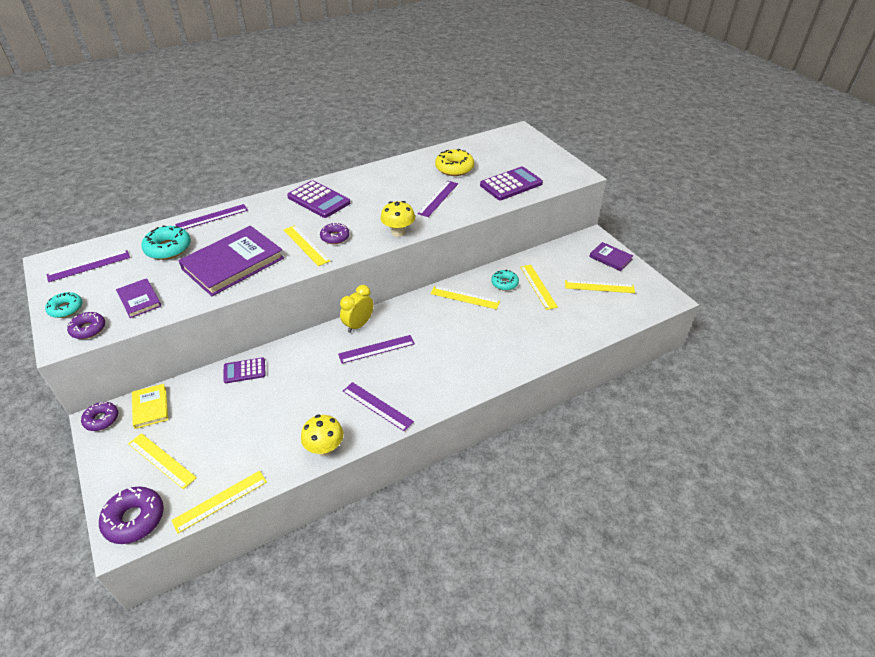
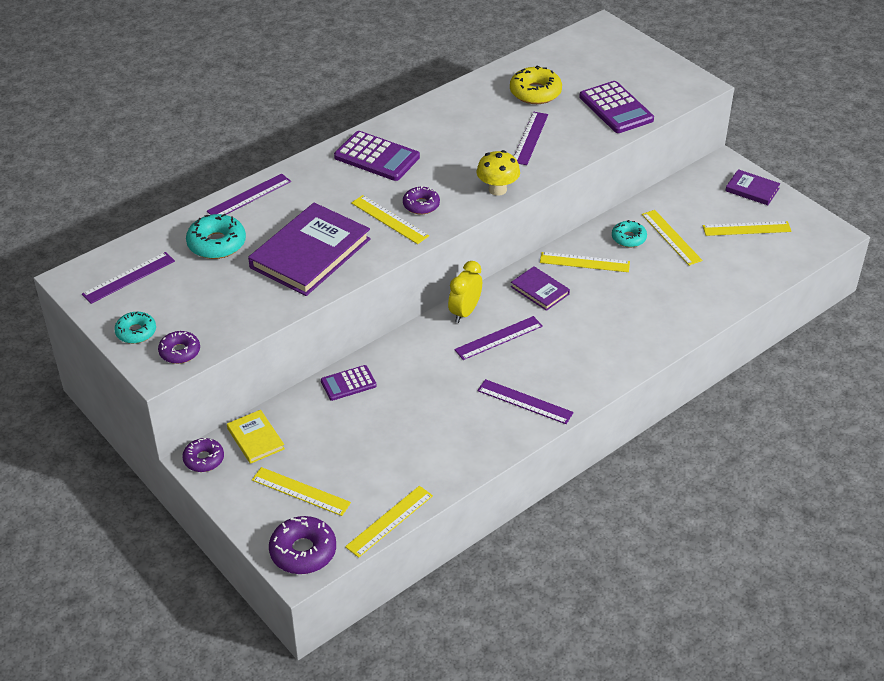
camera: 10 degrees left, 0 degrees up
(139, 300) = (220, 311): purple book -> purple book (540, 290)
(325, 448) = (483, 453): yellow mushroom -> none
(511, 184) = (616, 108): purple calculator -> purple calculator turned 105 degrees clockwise

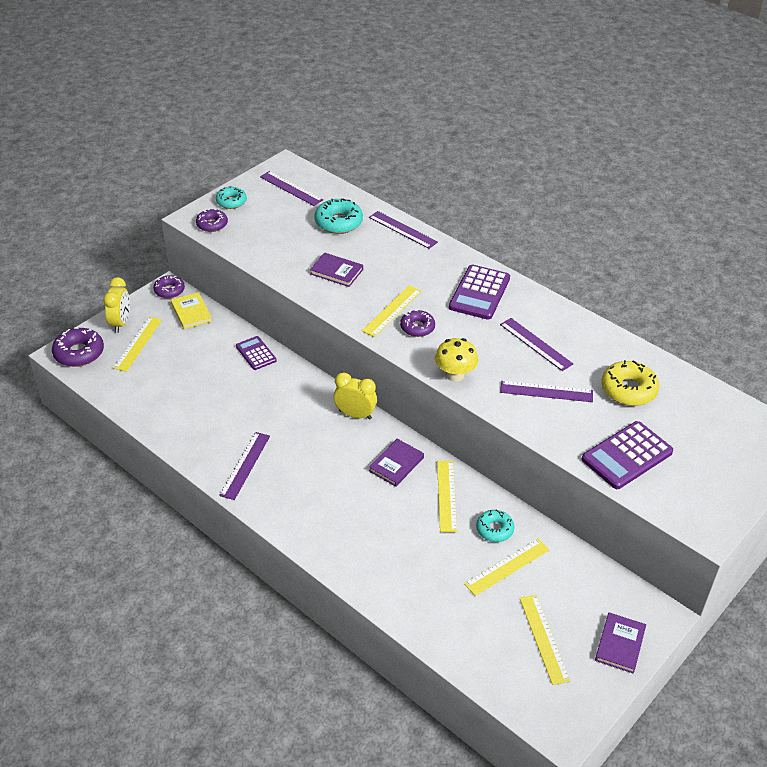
camera: 80 degrees right, 0 degrees up
(255, 439) = (191, 312): yellow book -> yellow book turned 75 degrees counterclockwise
(255, 509) = (120, 323): none -> yellow clock
(310, 253) = (336, 272): purple book -> purple book, size x0.50
(389, 521) = (107, 395): yellow ruler -> none
(498, 338) = (325, 440): purple ruler -> purple ruler (536, 344)

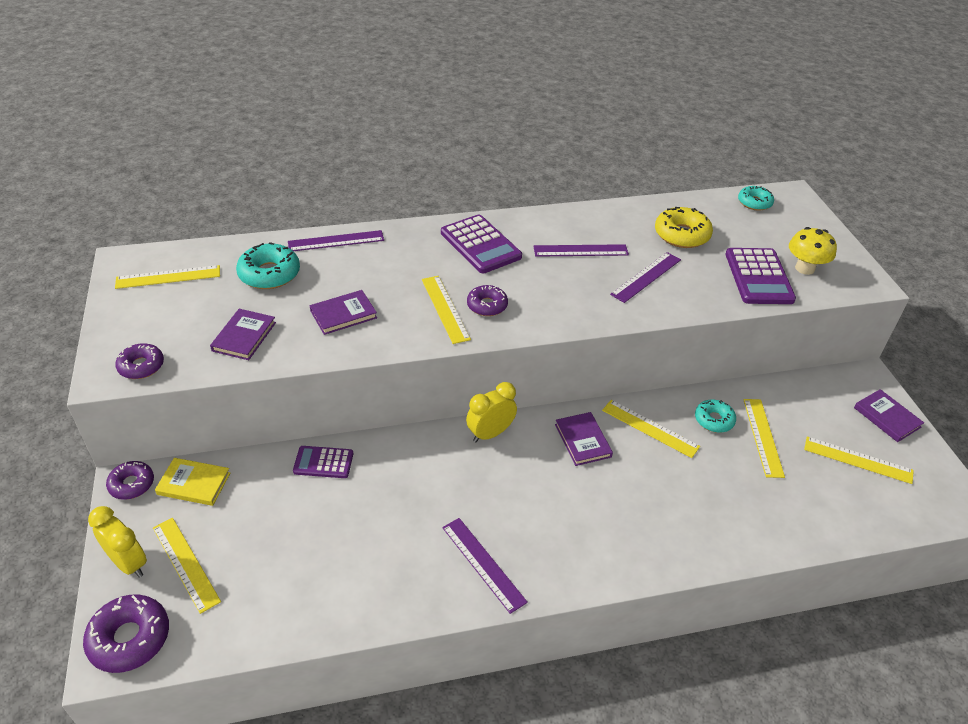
camera: 55 degrees left, 0 degrees up
(231, 202) = (124, 331): turquoise donut -> turquoise donut (754, 203)
(274, 245) = (244, 336): none -> purple book
(291, 188) = (168, 277): purple ruler -> yellow ruler
(455, 375) = (576, 317): yellow mushroom -> yellow mushroom (804, 268)

